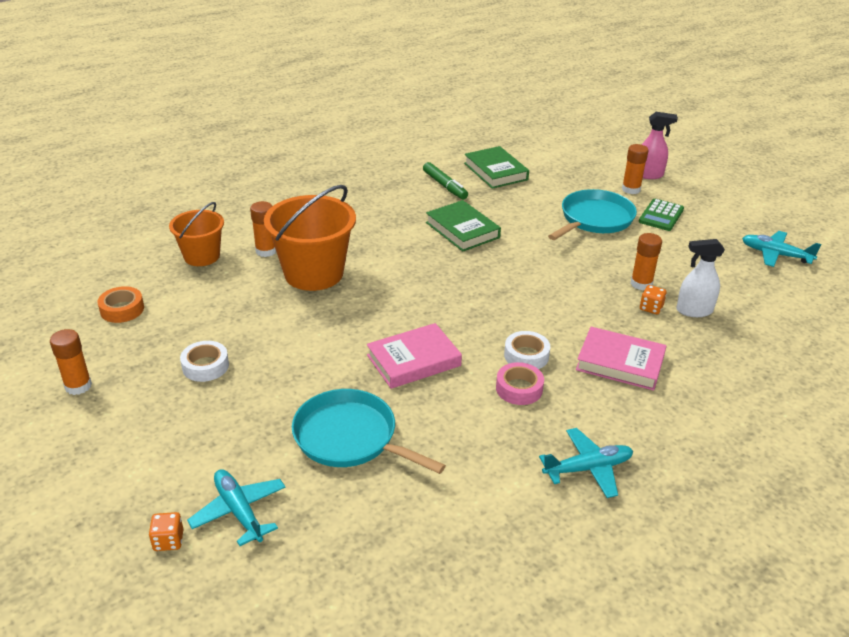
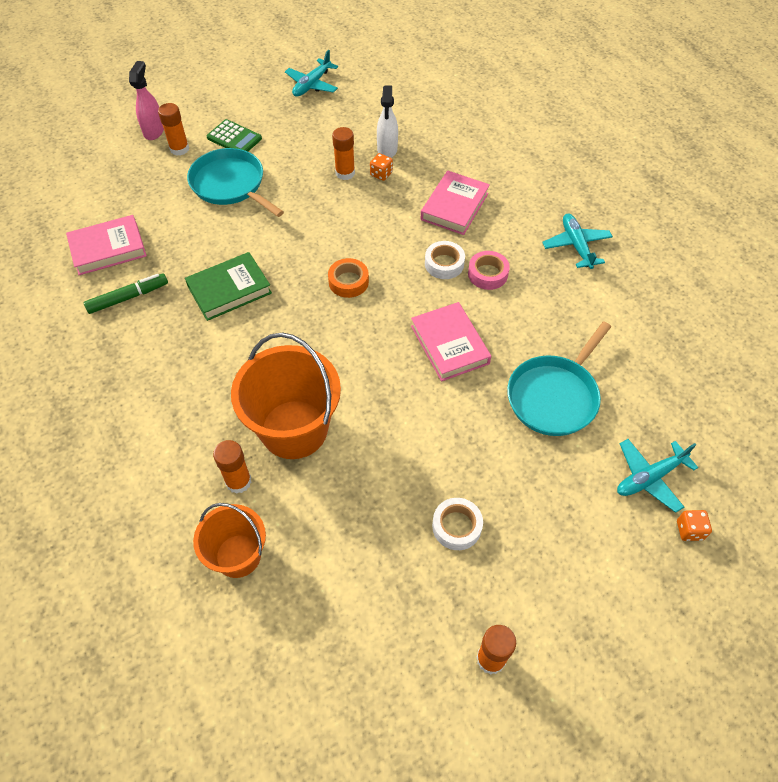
camera: 85 degrees left, 20 degrees up
(122, 309) = (346, 637): orange tape -> orange tape (348, 282)
(495, 171) = (108, 248): green book -> pink book

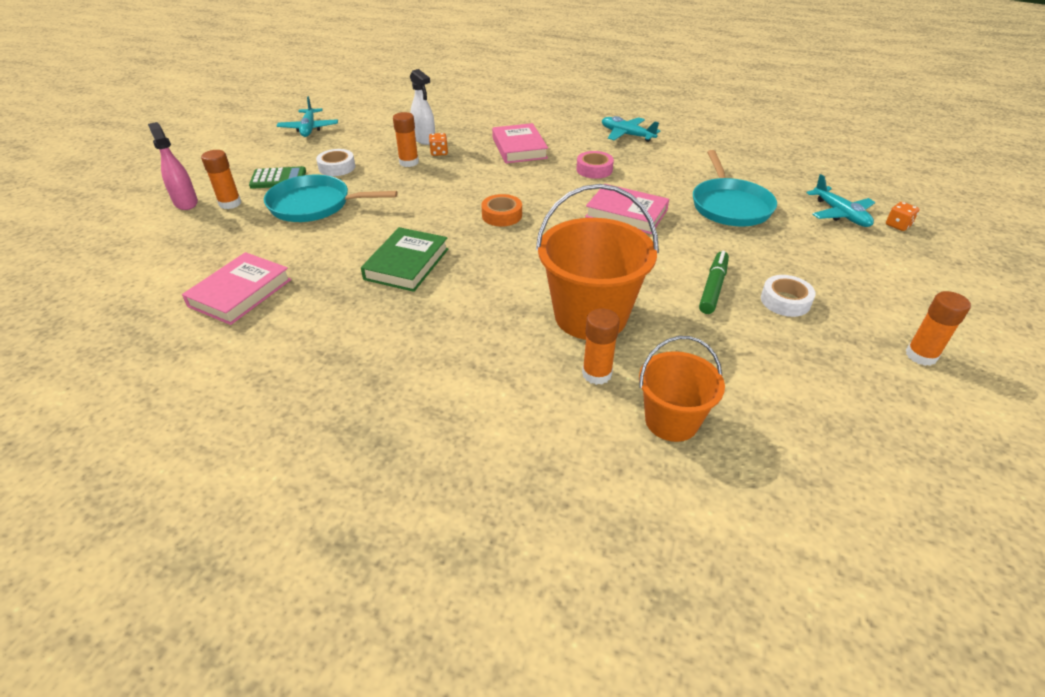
camera: 40 degrees left, 15 degrees down
(128, 297) = (310, 314): green marker -> green marker (713, 287)
(444, 264) = (557, 177): white tape -> white tape (337, 167)
(649, 478) = (840, 214): turquoise plane -> turquoise plane turned 45 degrees counterclockwise

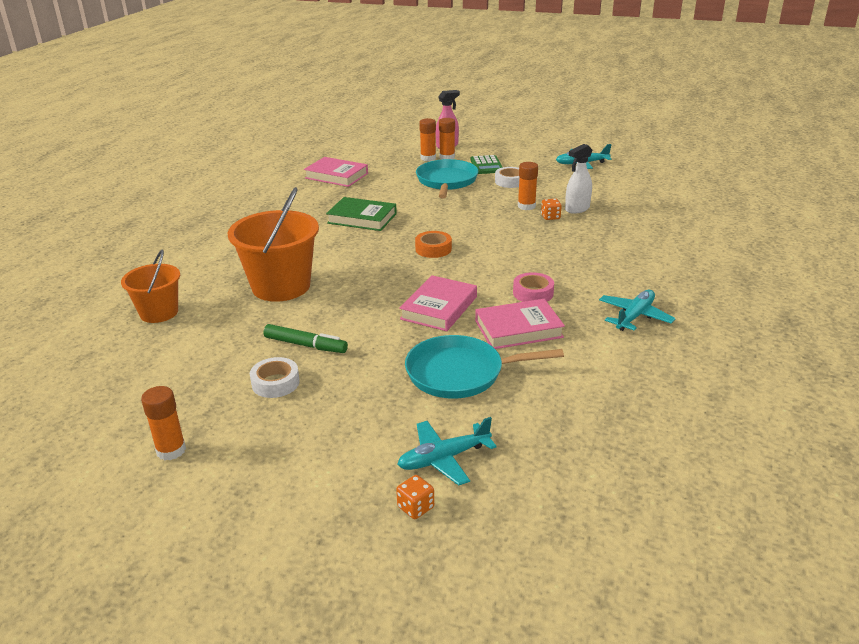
camera: 90 degrees right, 10 degrees down
(519, 148) = (573, 253): pink book -> pink book (518, 329)
(597, 374) = (216, 287): orange glue stick -> orange glue stick (428, 158)

